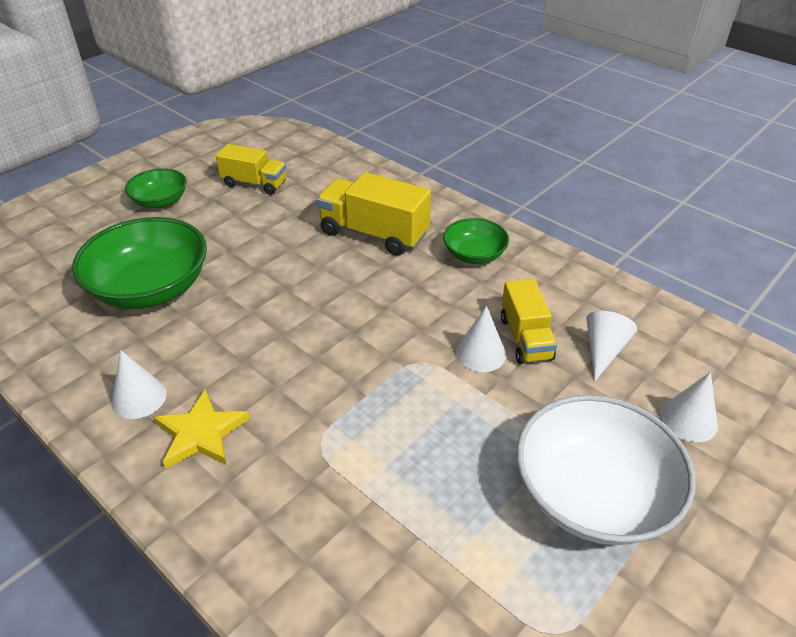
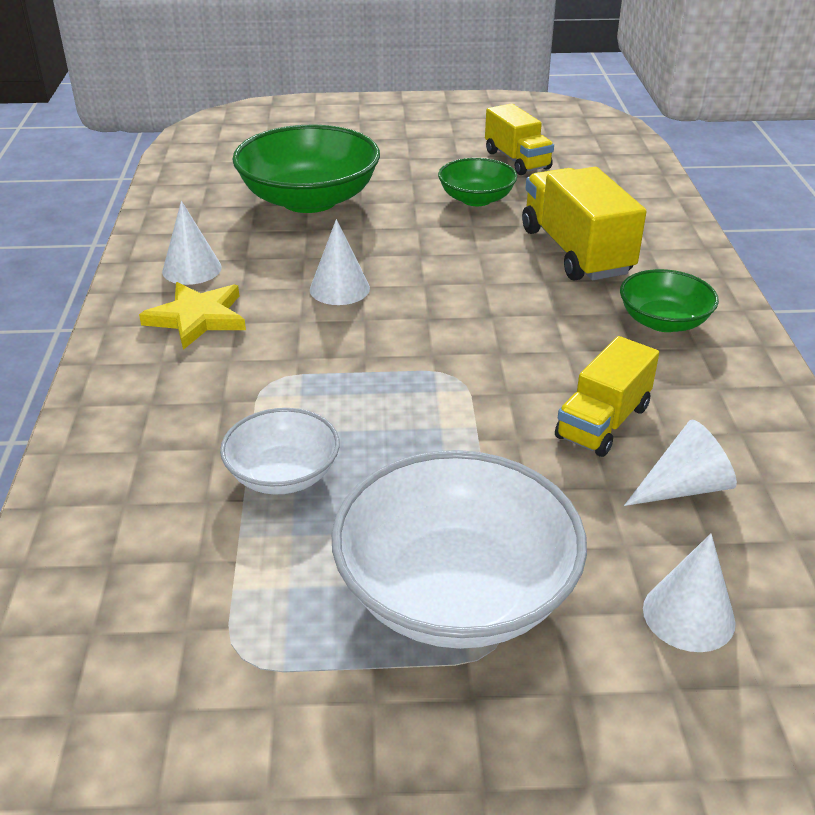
camera: 45 degrees right, 5 degrees down
(160, 201) = (410, 140): green bowl -> green bowl (476, 199)
(417, 501) = (283, 474): none -> white bowl
(480, 353) = (529, 405): white cone -> white cone (339, 289)

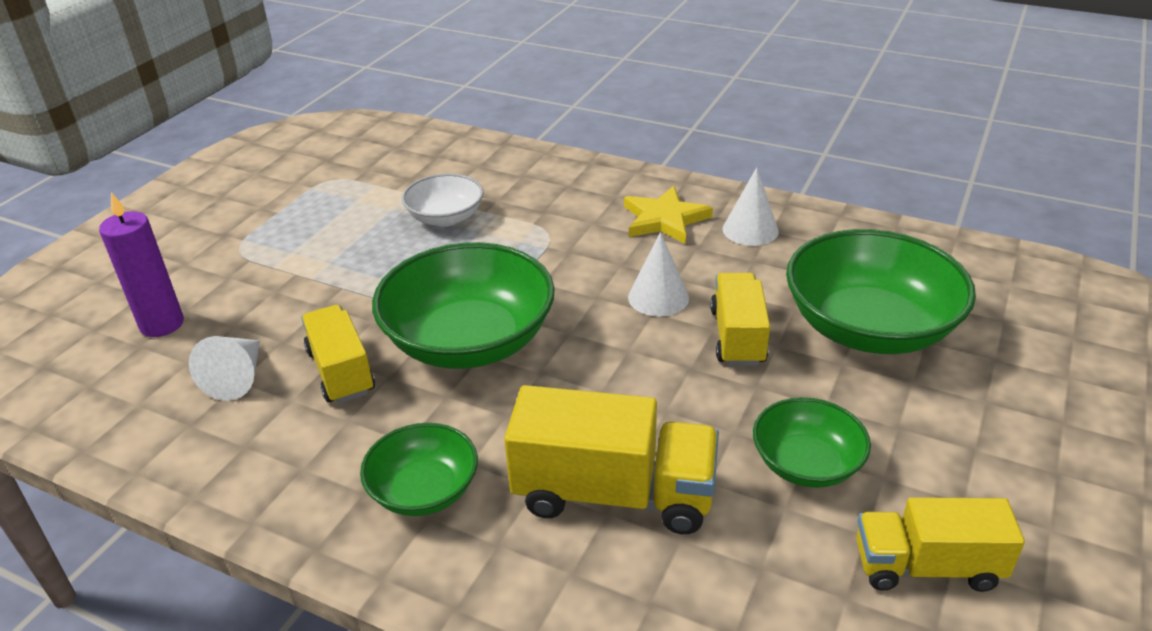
camera: 120 degrees right, 0 degrees up
(365, 244) = (737, 336): none -> yellow truck
(456, 591) = (286, 249): white bowl -> none
(488, 365) = (469, 341): none -> green bowl
(688, 615) = (162, 324): white cone -> purple candle

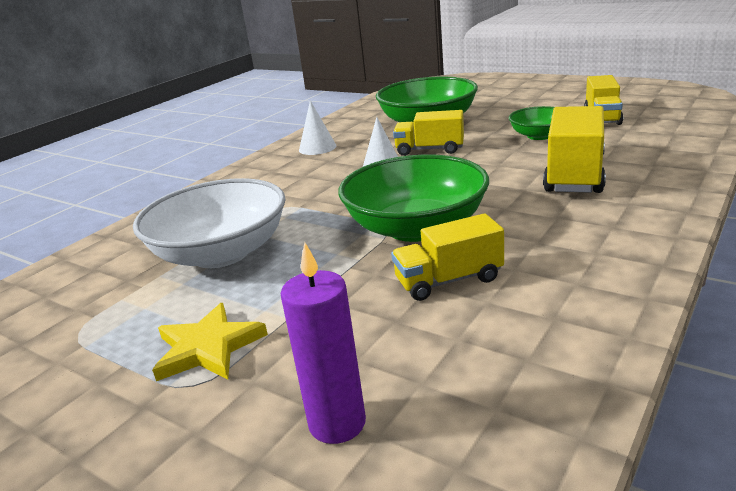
camera: 80 degrees left, 10 degrees down
(237, 378) = (453, 340): white cone -> none
(424, 490) = (588, 230): green bowl -> none
(445, 217) = (221, 253): white bowl -> white bowl, size x1.83
(665, 219) = (288, 170): yellow star -> yellow star (208, 347)

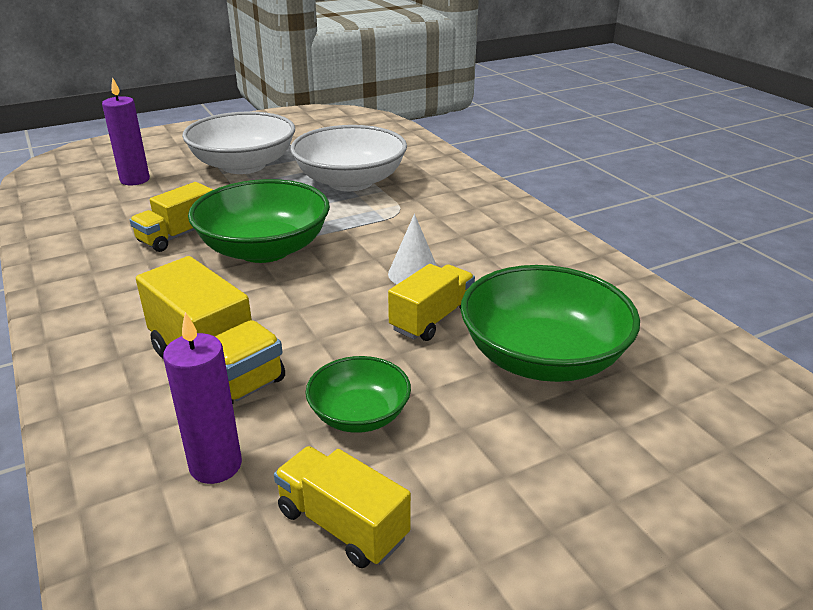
camera: 115 degrees right, 5 degrees up
(208, 347) = (244, 165): yellow star -> white bowl
(317, 148) = (544, 261): white cone -> none
(449, 280) = (178, 235): yellow truck -> yellow truck turned 150 degrees counterclockwise
(630, 144) = (216, 465): none -> purple candle

